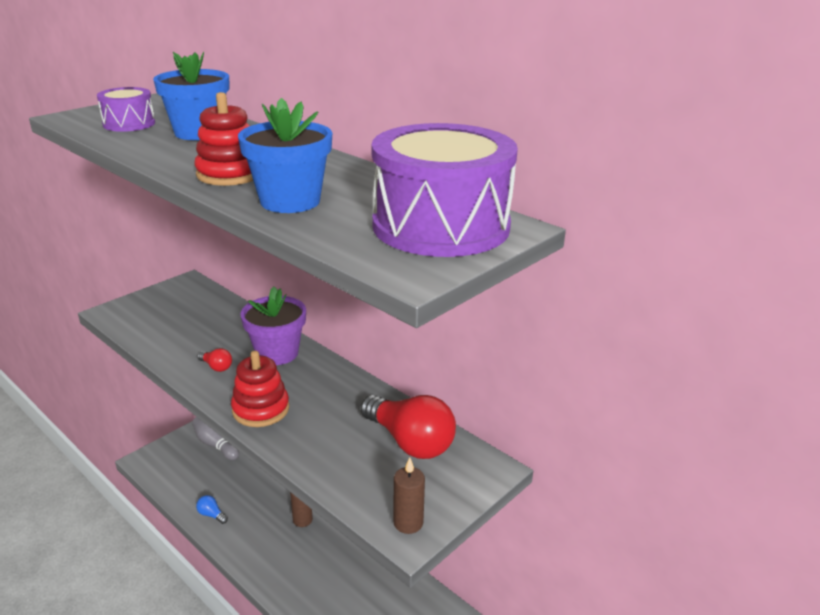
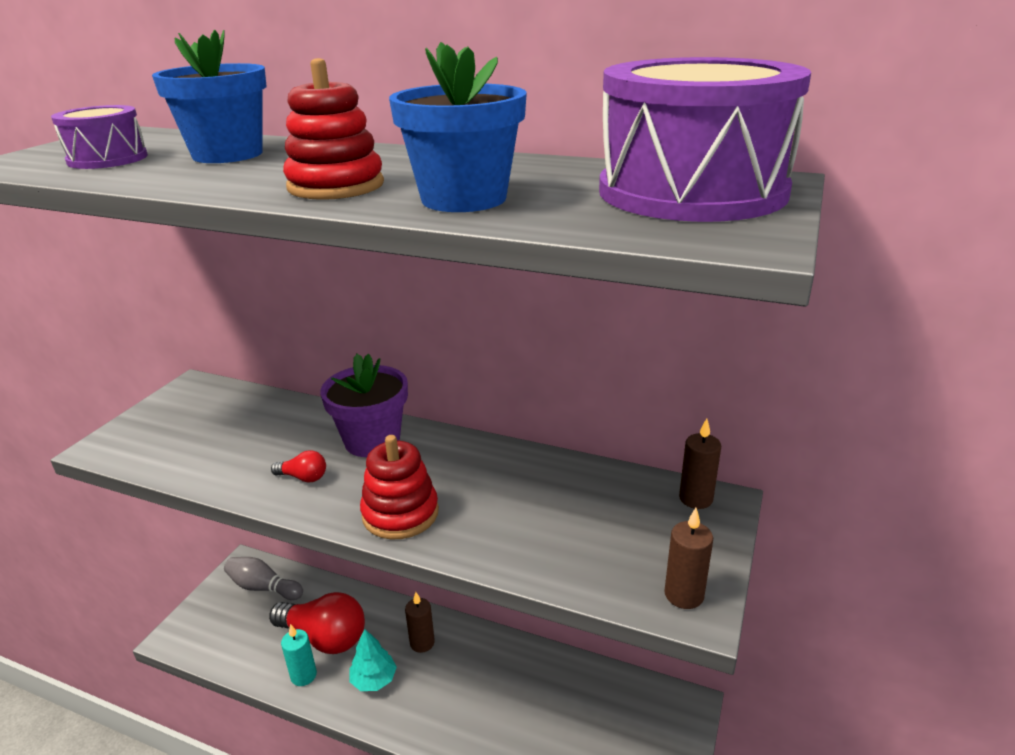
camera: 20 degrees left, 0 degrees up
(211, 515) = (303, 675): blue light bulb -> turquoise candle
(256, 534) = (374, 680): none -> turquoise tree
(410, 442) = (609, 499): red light bulb -> red light bulb (324, 637)
(474, 460) = (695, 498): none -> brown candle

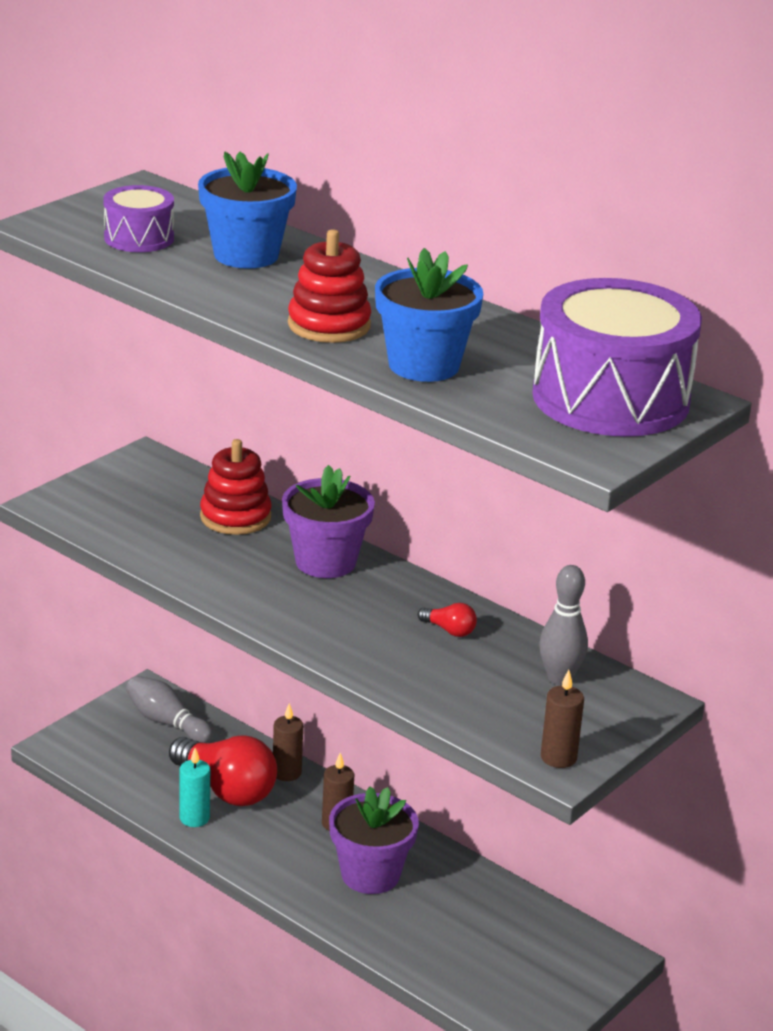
camera: 15 degrees right, 0 degrees up
(303, 477) = (246, 581): red light bulb -> red light bulb (449, 630)
(374, 680) = (270, 842): turquoise tree -> none
(400, 513) = (330, 635): red stacking toy -> red stacking toy (235, 517)
(465, 686) = (370, 874): none -> purple flower pot
(629, 501) = (559, 678): none -> grey bowling pin
(695, 498) = (628, 692): brown candle -> brown candle (286, 773)

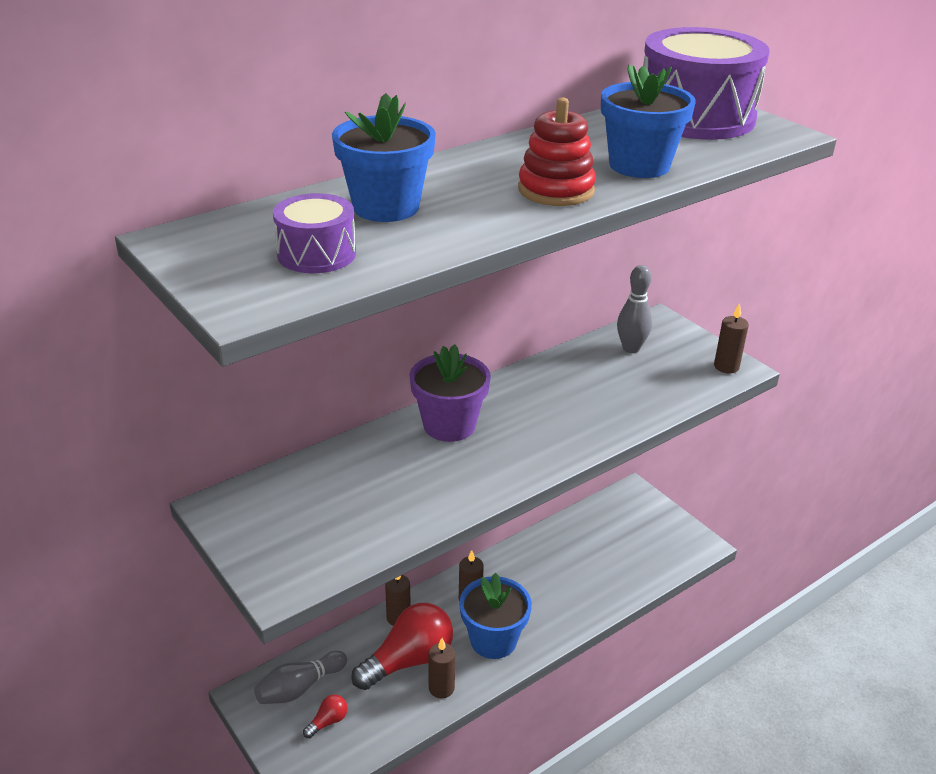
camera: 75 degrees left, 5 degrees up
(194, 818) = (441, 688): turquoise candle -> brown candle
(235, 517) = (357, 464): red stacking toy -> none
(277, 849) = (493, 640): none -> blue flower pot
(370, 874) = (534, 591): purple flower pot -> none
(449, 630) = (564, 382): red light bulb -> red light bulb (328, 721)

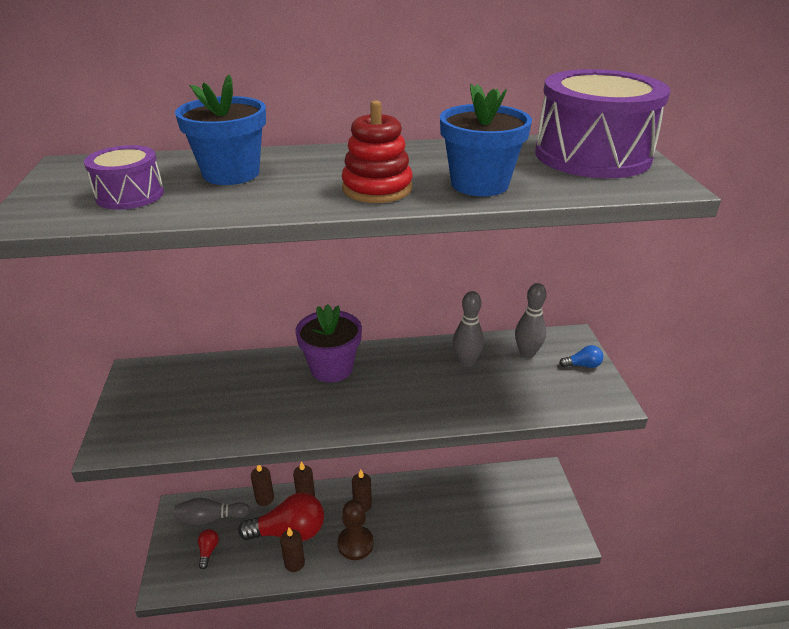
camera: 30 degrees right, 0 degrees up
(328, 721) = (208, 551): red light bulb -> red light bulb turned 75 degrees counterclockwise
(493, 640) = (355, 544): blue flower pot -> brown pawn
(581, 375) = (466, 362): none -> grey bowling pin
(690, 344) = (582, 365): none -> blue light bulb
(726, 366) = (599, 395): brown candle -> brown candle (265, 498)

